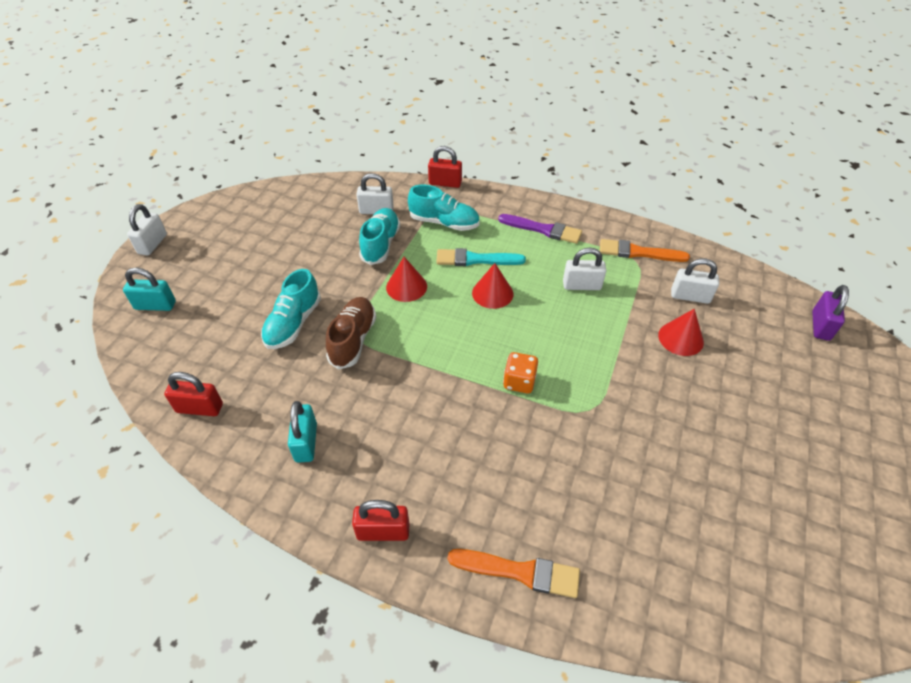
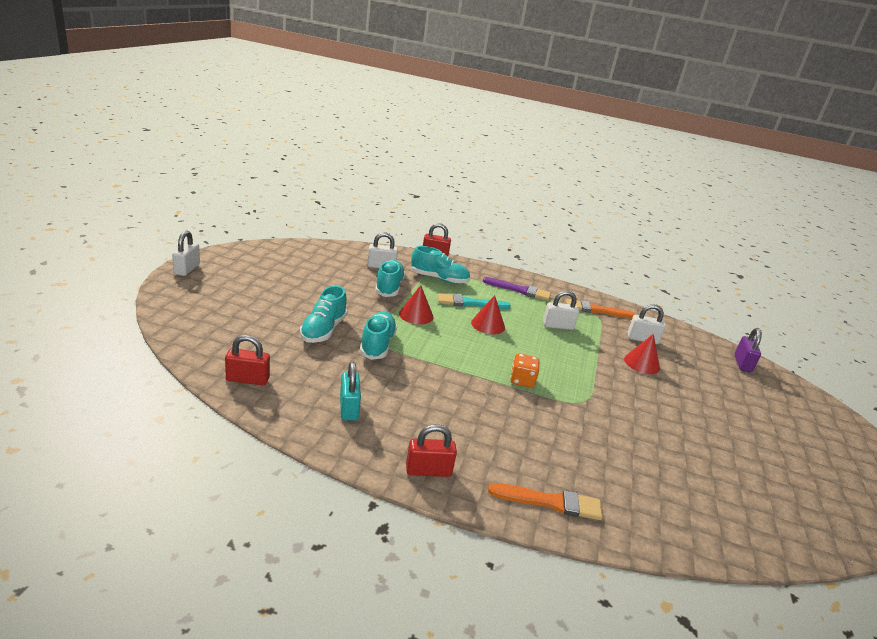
camera: 10 degrees left, 20 degrees down
(155, 305) = (195, 309): turquoise padlock -> none
(353, 340) = (377, 344): brown shoe -> turquoise shoe

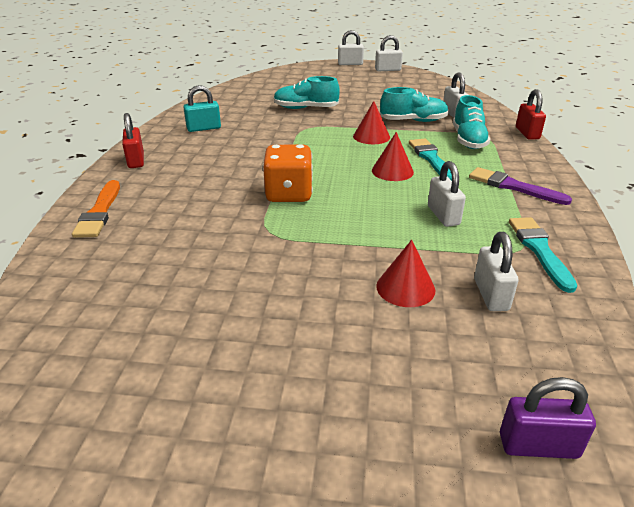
camera: 85 degrees right, 5 degrees up
(232, 256) = (387, 70): none -> white padlock
(248, 379) = (223, 98): red padlock -> none
(377, 344) = (301, 127): turquoise shoe -> none
(519, 290) = (513, 187): purple brush -> purple brush turned 120 degrees clockwise
(522, 380) = (289, 194): orange dice -> orange dice, size x1.59
(596, 310) = (539, 250): orange brush -> turquoise brush

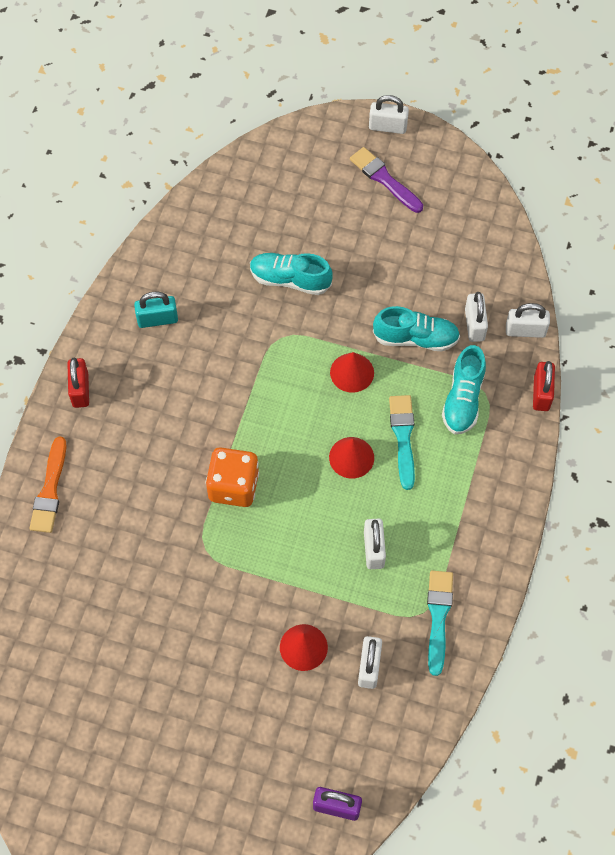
camera: 10 degrees right, 30 degrees up
(387, 70) = (437, 159): white padlock -> white padlock (525, 330)
(513, 187) = (466, 509): purple brush -> purple brush (384, 179)

